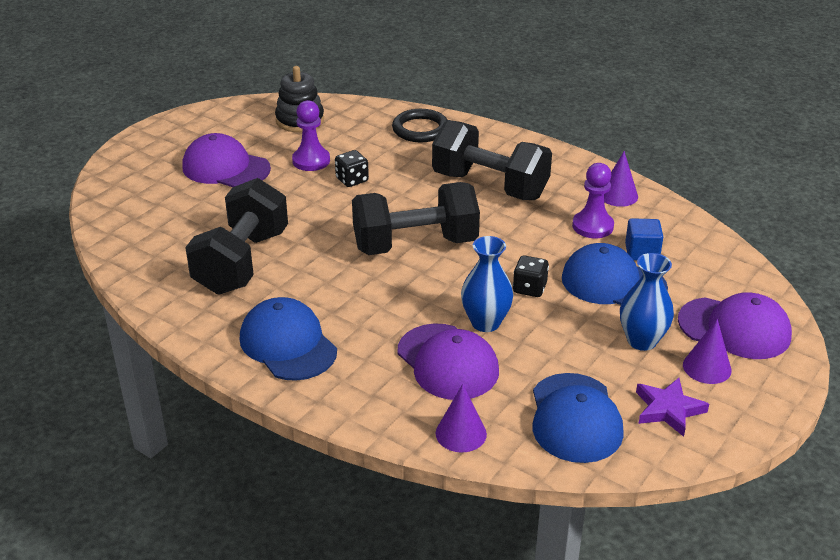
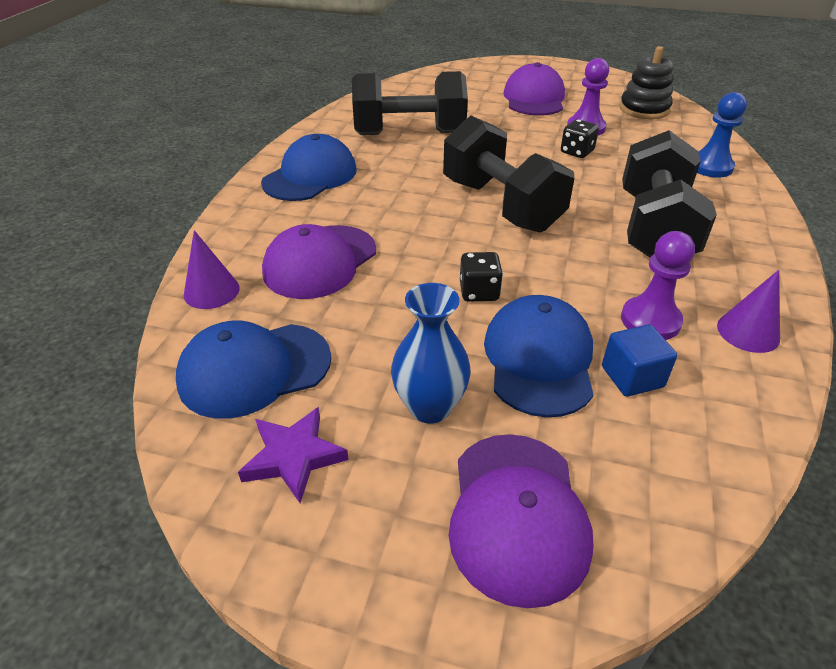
camera: 70 degrees right, 5 degrees up
(420, 129) = (710, 167): black ring -> blue pawn
(485, 323) = (397, 273): blue vase -> none
(707, 367) = (403, 490): purple cone -> none

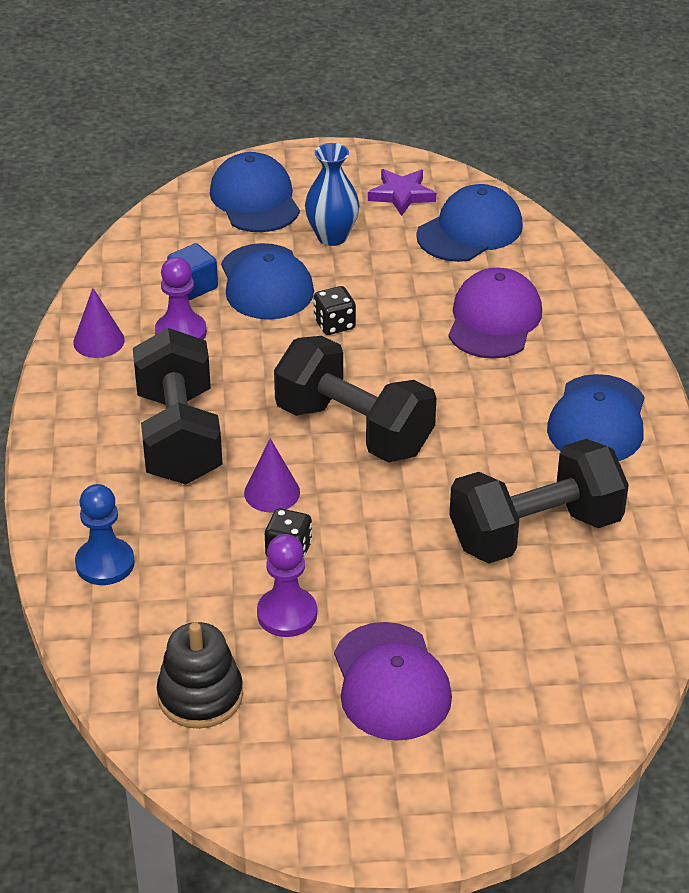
camera: 160 degrees right, 0 degrees up
(211, 291) = (561, 273): purple cone -> purple cone (272, 492)
(517, 515) = (255, 199): purple cap -> blue cap

